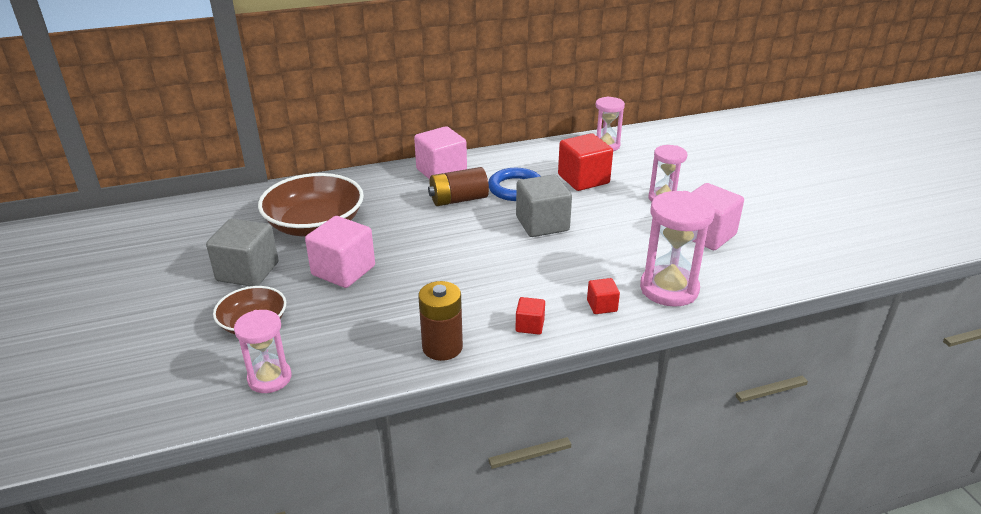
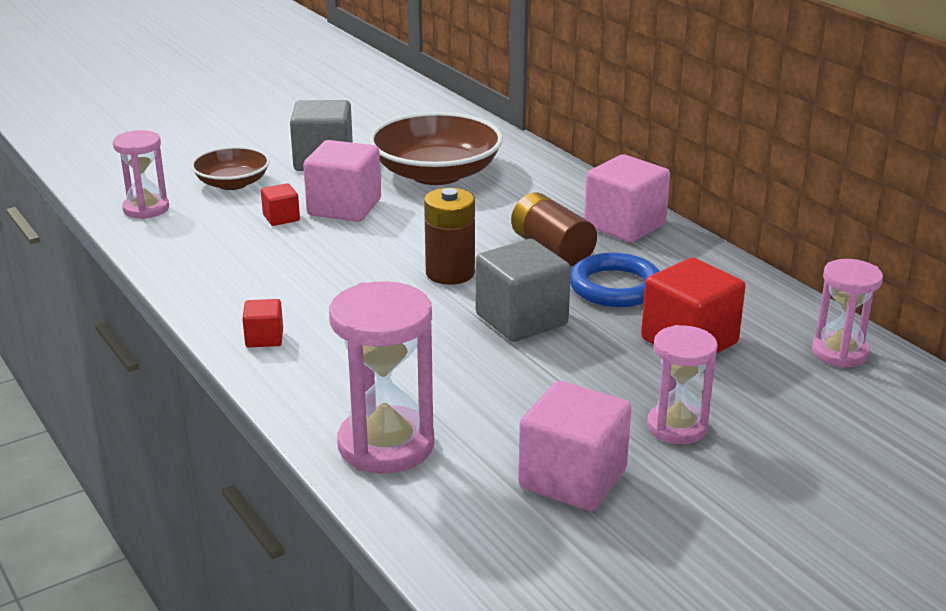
camera: 75 degrees right, 5 degrees down
(442, 347) = (210, 288): brown battery -> brown battery (450, 273)
(602, 306) = (323, 388): red cube -> red cube (281, 218)

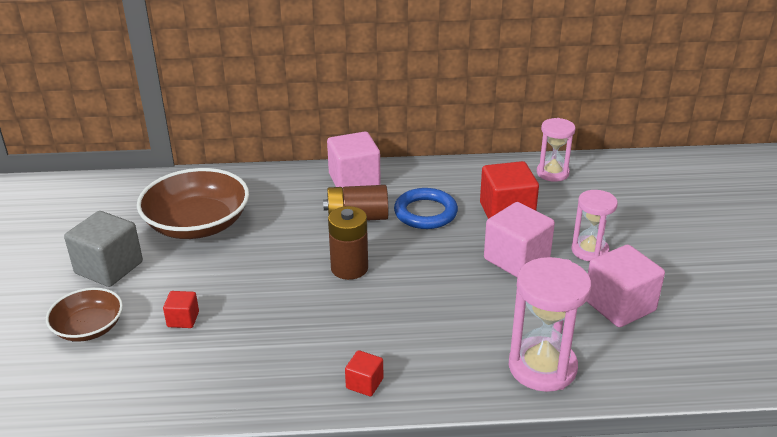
camera: 60 degrees left, 5 degrees up
(146, 209) = (77, 393): pink hourglass -> none
(344, 207) = (201, 283): pink cube -> pink cube (516, 259)
(521, 320) = (435, 261): grey cube -> none

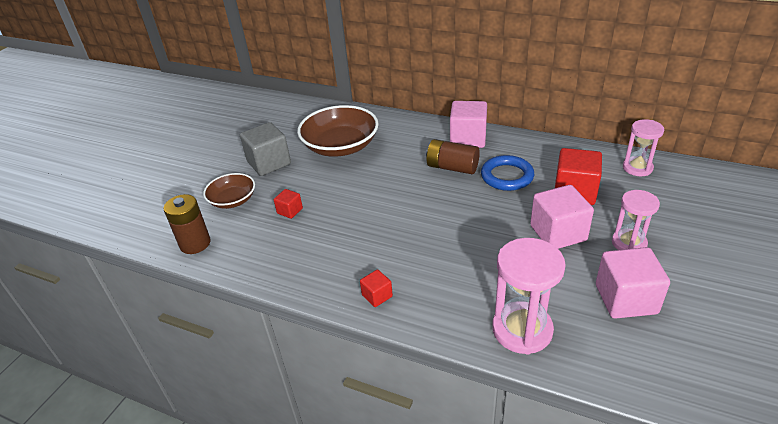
camera: 30 degrees right, 5 degrees up
(349, 268) = (422, 205): brown battery -> brown battery (195, 243)

